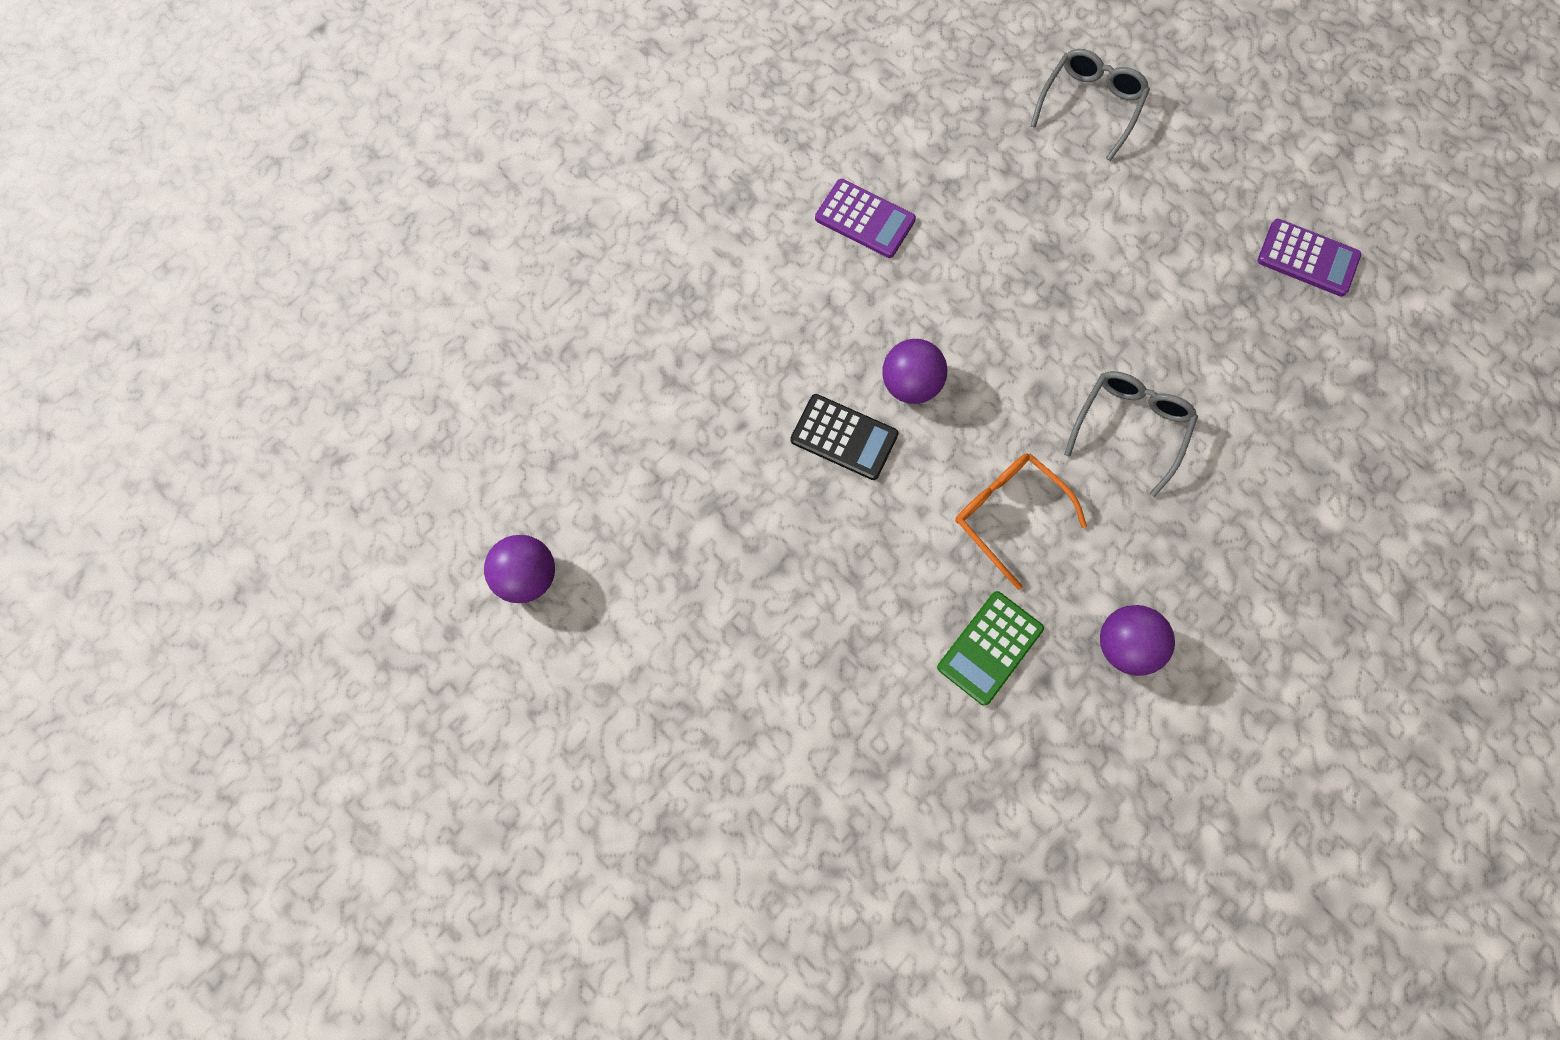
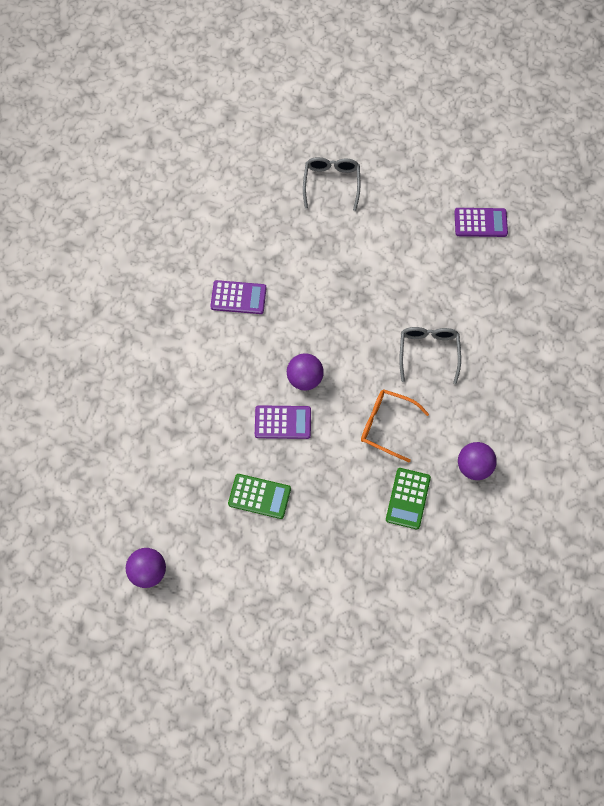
camera: 25 degrees left, 5 degrees down
(753, 536) = (259, 496): none -> green calculator
(844, 437) = (283, 422): black calculator -> purple calculator

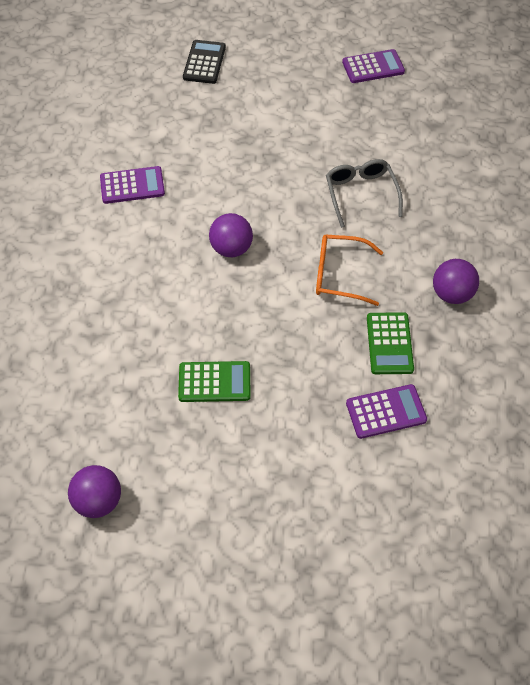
camera: 15 degrees left, 10 degrees down
(283, 422) = (219, 298): purple calculator -> purple calculator (386, 412)
(331, 183) = (204, 62): grey glasses -> black calculator

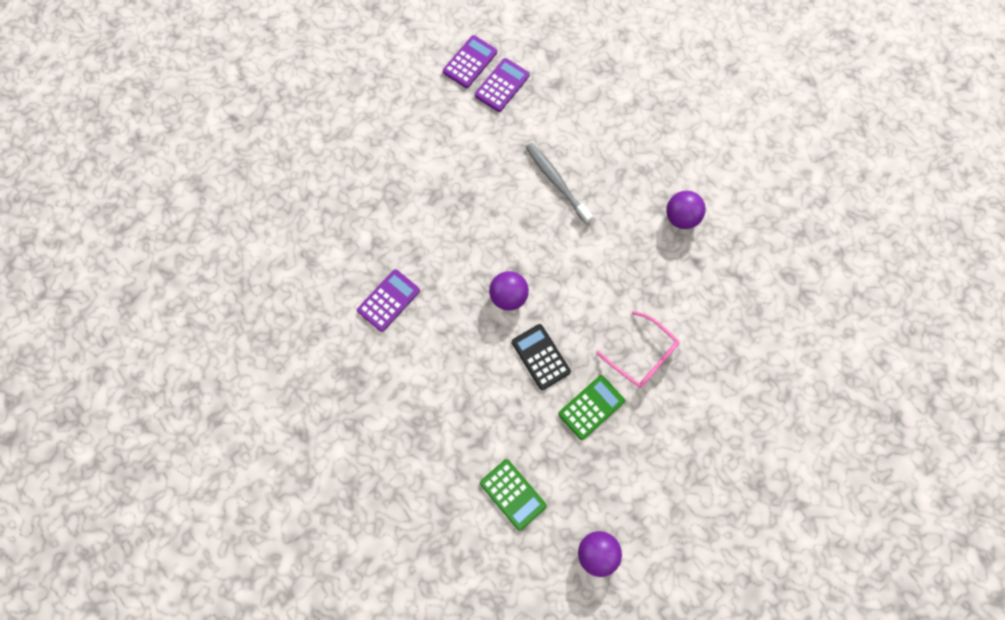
camera: 40 degrees left, 15 degrees up
(204, 62) = (338, 149): black calculator -> black calculator (540, 357)
(303, 376) = (642, 356): none -> pink glasses
(339, 275) = (598, 259): orange glasses -> none
(361, 194) = (556, 182): grey glasses -> grey toothbrush
(386, 412) = (713, 338): purple calculator -> purple calculator (502, 85)
(389, 343) = (674, 287): green calculator -> green calculator (513, 494)

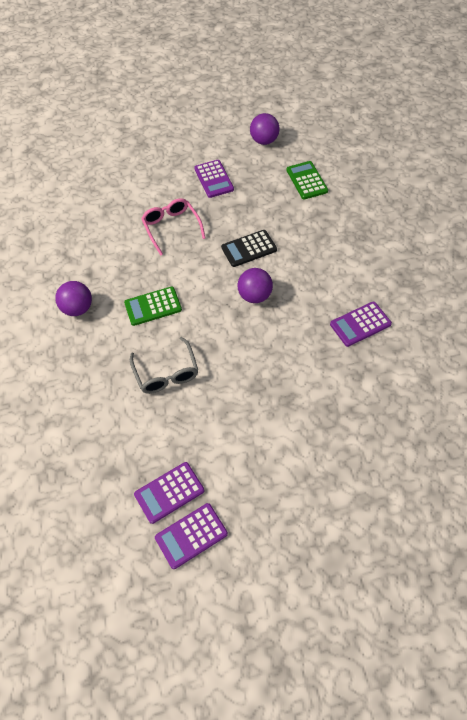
camera: 155 degrees left, 15 degrees down
(540, 357) = (249, 249): black calculator -> black calculator turned 75 degrees clockwise
(556, 182) = (166, 373): grey toothbrush -> grey glasses
(591, 407) = (227, 210): green calculator -> green calculator (153, 306)
(631, 453) = (214, 179): none -> purple calculator

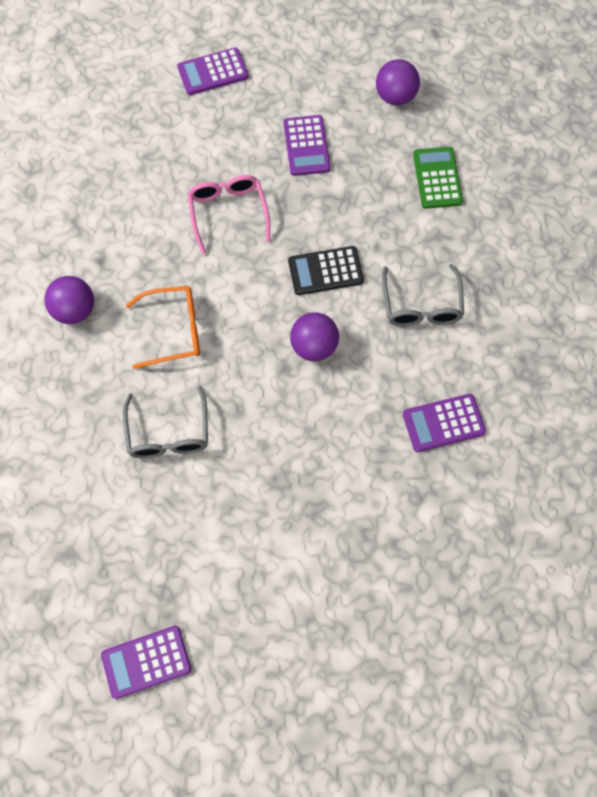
camera: 10 degrees right, 10 degrees up
(153, 306) = (174, 330): green calculator -> orange glasses
(169, 492) = (133, 599): purple calculator -> purple calculator (213, 72)
(321, 256) = (421, 305): none -> grey glasses

